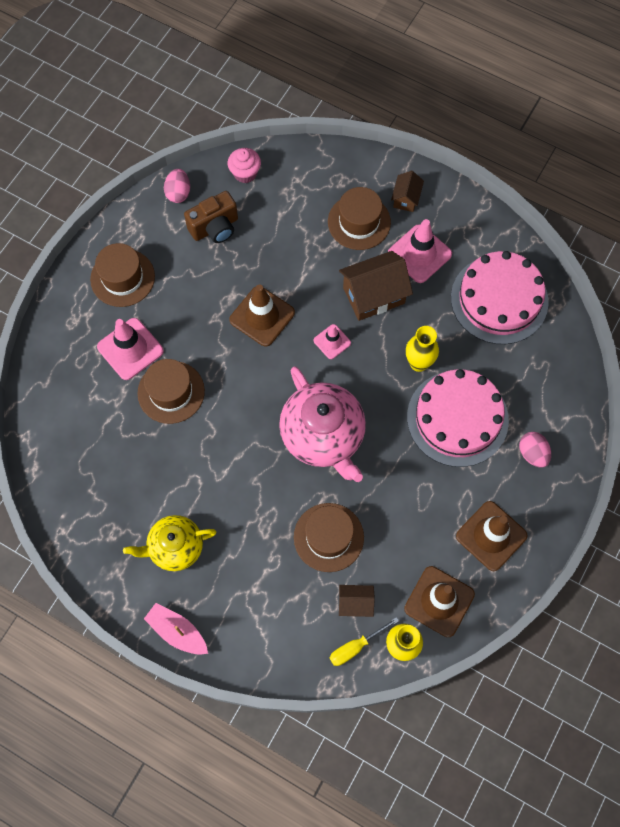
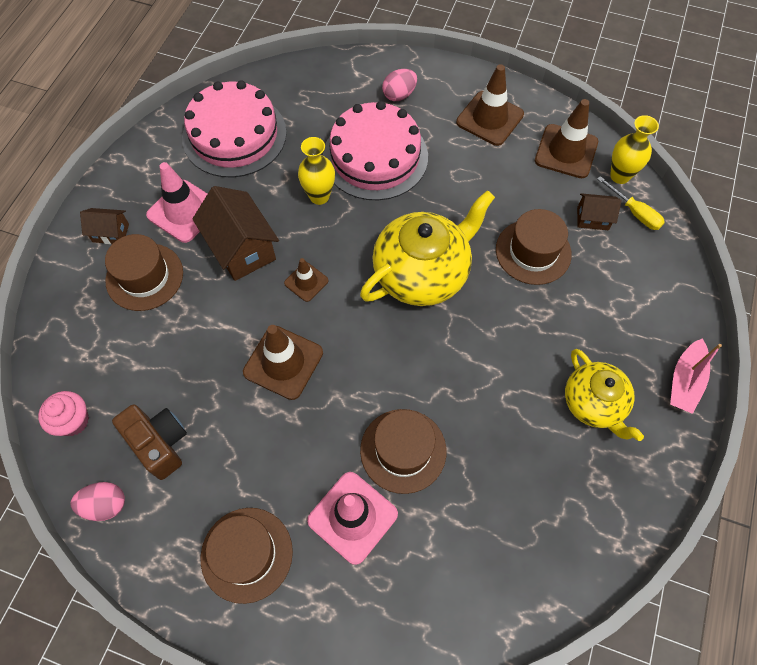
camera: 100 degrees left, 5 degrees down
(323, 436) = (422, 273): pink teapot -> yellow teapot
(332, 342) = (306, 282): pink traffic cone -> brown traffic cone
(355, 603) = (592, 218): brown house -> brown house turned 75 degrees counterclockwise

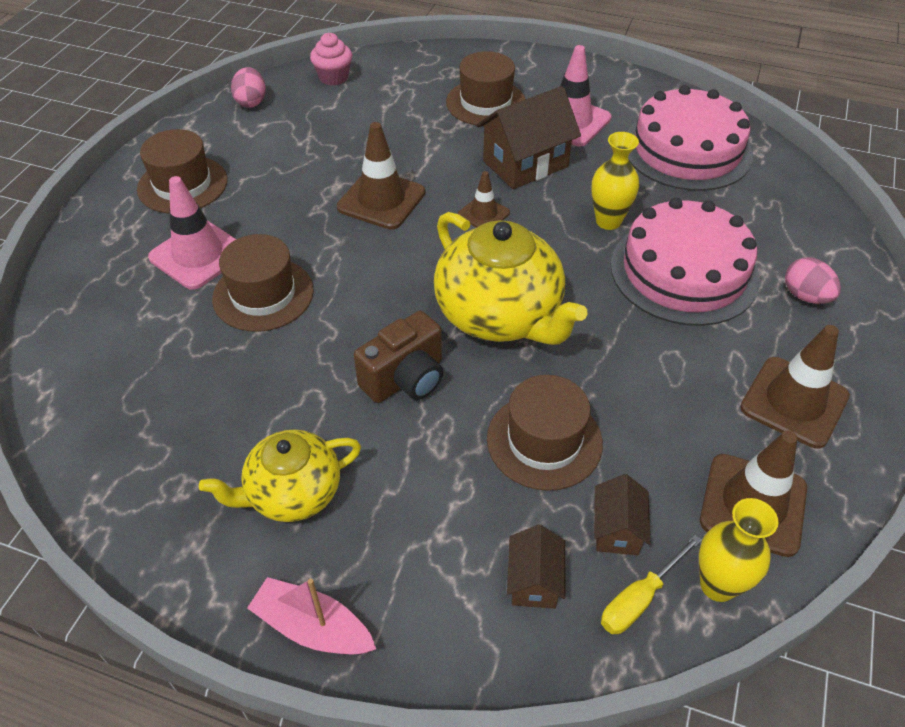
camera: 90 degrees right, 15 degrees down
(111, 233) = (537, 78): brown house -> brown house (534, 581)
(160, 443) = (303, 126): brown camera -> brown camera (405, 379)

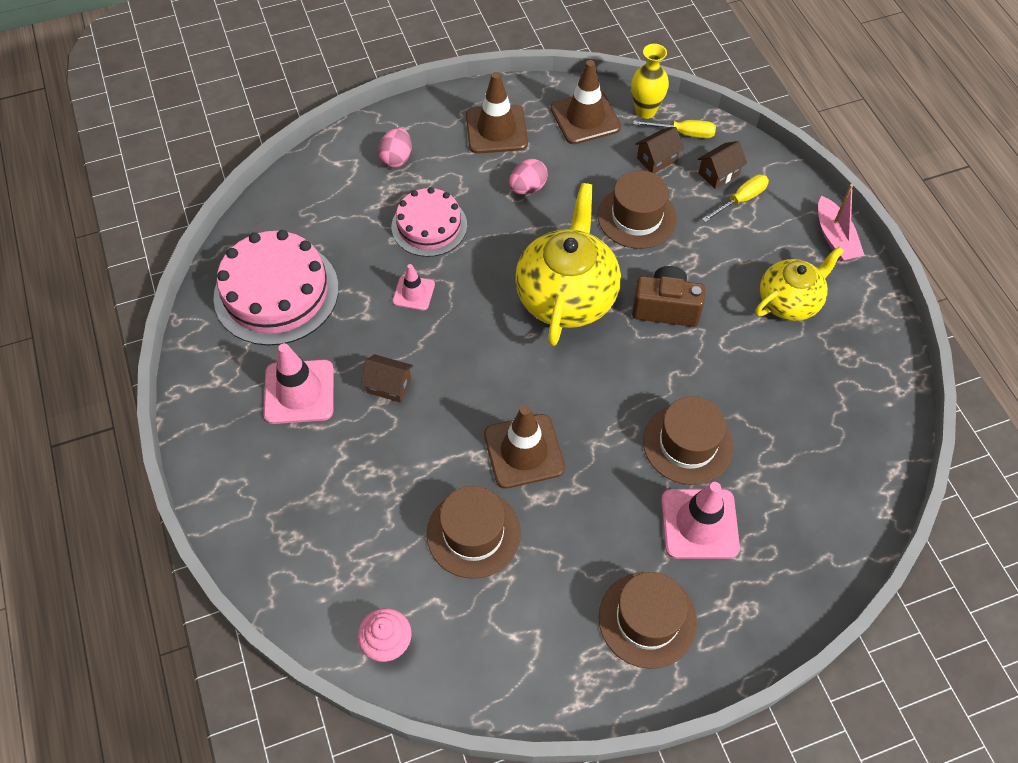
camera: 130 degrees left, 10 degrees up
(251, 102) = (491, 683): pink egg -> pink egg (527, 188)
(293, 493) = (789, 301): yellow teapot -> yellow teapot turned 60 degrees counterclockwise
(470, 570) = (741, 200): none -> yellow screwdriver
(483, 214) = (476, 372): brown traffic cone -> none
(486, 103) = (322, 474): brown hat -> brown hat (473, 533)
(525, 164) = (389, 386): brown house -> brown house, size x0.54
(608, 221) = (413, 293): yellow vase -> pink traffic cone
(684, 271) = (429, 226): pink cake -> pink cake, size x0.63

